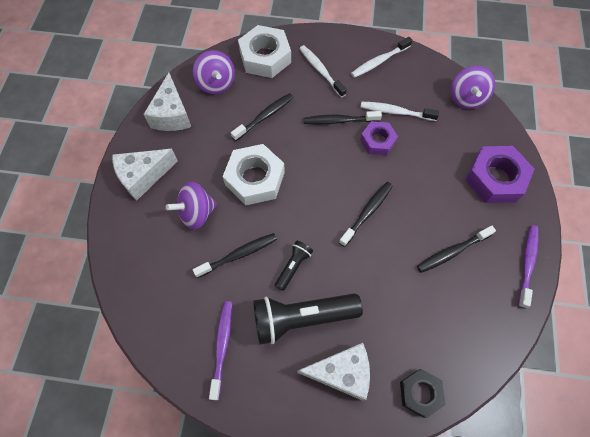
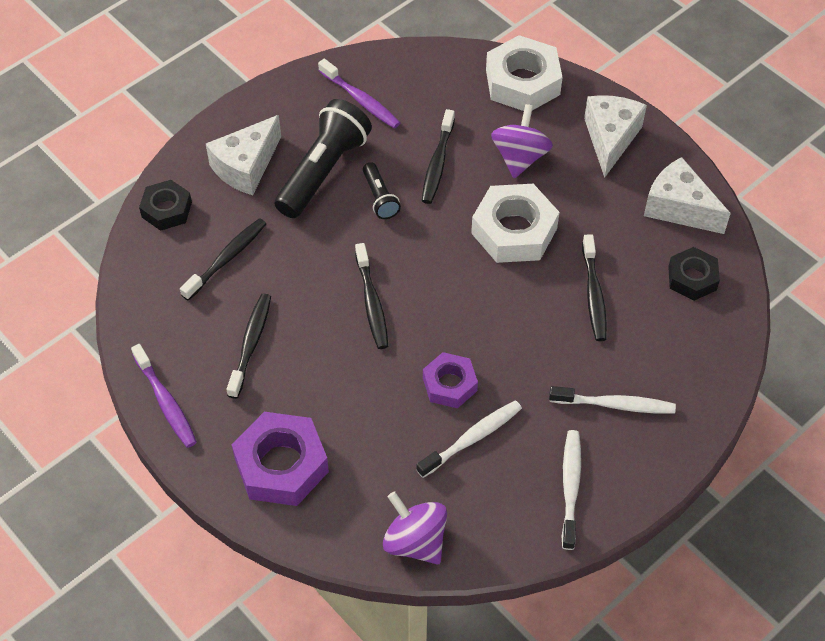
camera: 130 degrees right, 10 degrees down
(216, 83) = (692, 278): purple spinning top -> black nut
(265, 57) = (694, 358): white nut -> white nut (522, 82)
(339, 121) = (516, 366): black toothbrush -> black toothbrush (227, 258)

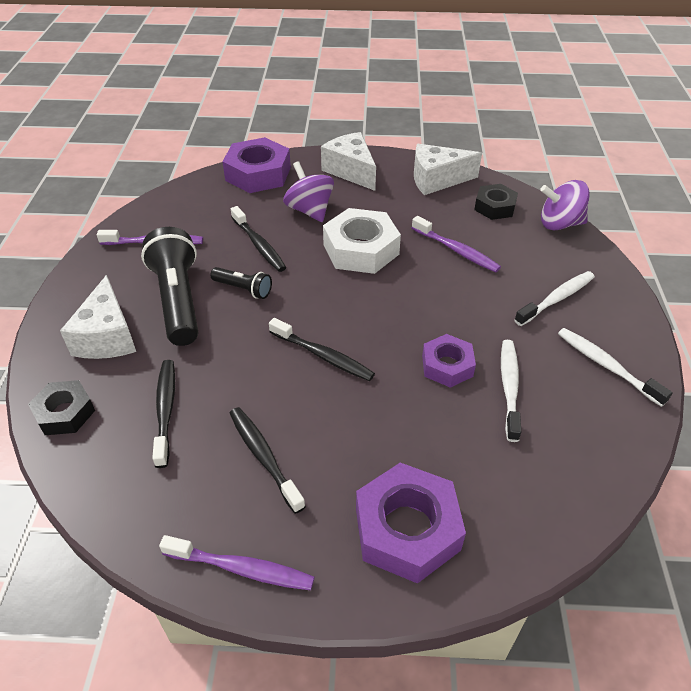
camera: 45 degrees left, 10 degrees down
(415, 541) = (575, 492): purple spinning top -> purple spinning top (559, 224)
(522, 82) = (258, 174): white nut -> purple nut
(593, 294) = (456, 250): black toothbrush -> purple toothbrush

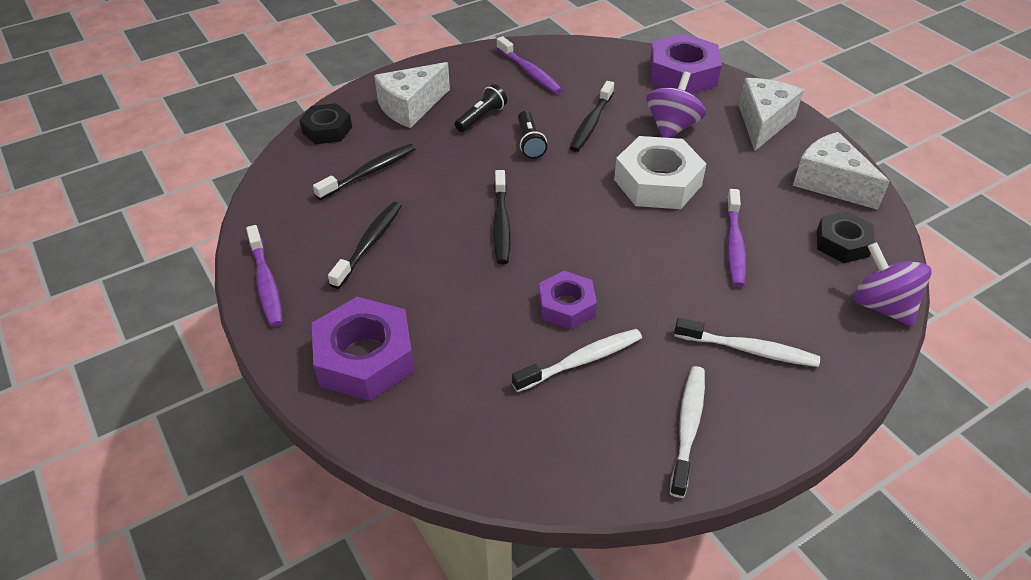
camera: 55 degrees right, 0 degrees up
(178, 300) = (481, 117): black flashlight -> black flashlight, size x0.50

